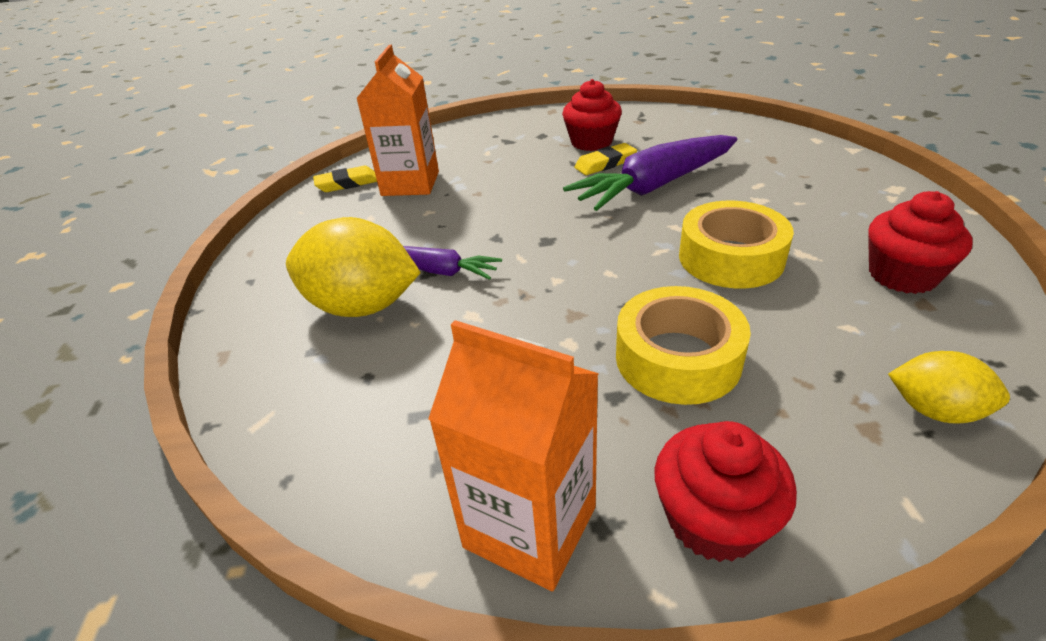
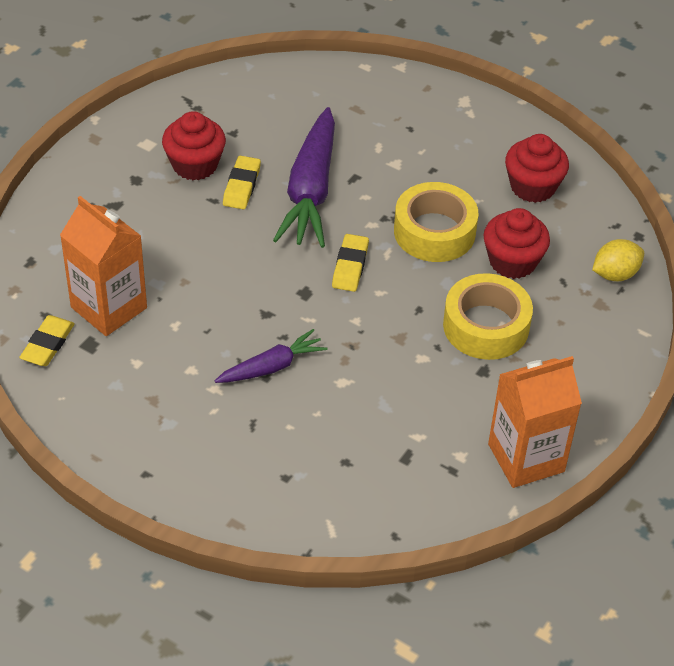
camera: 55 degrees left, 10 degrees up
(362, 306) = (265, 428): yellow lemon -> none
(611, 243) = (350, 266): none -> yellow eraser
(713, 520) = (586, 395): red cupcake -> red cupcake (512, 261)

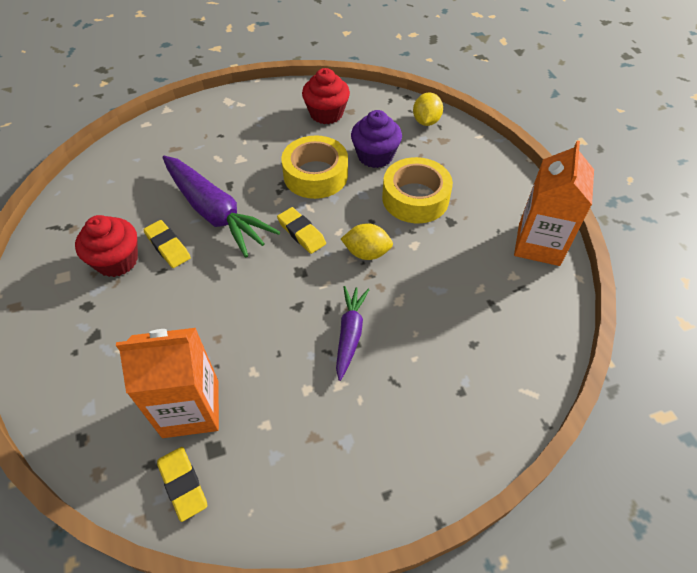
camera: 50 degrees left, 5 degrees up
(375, 327) = (366, 253): none -> yellow lemon
(512, 261) = (375, 156): red cupcake -> purple cupcake

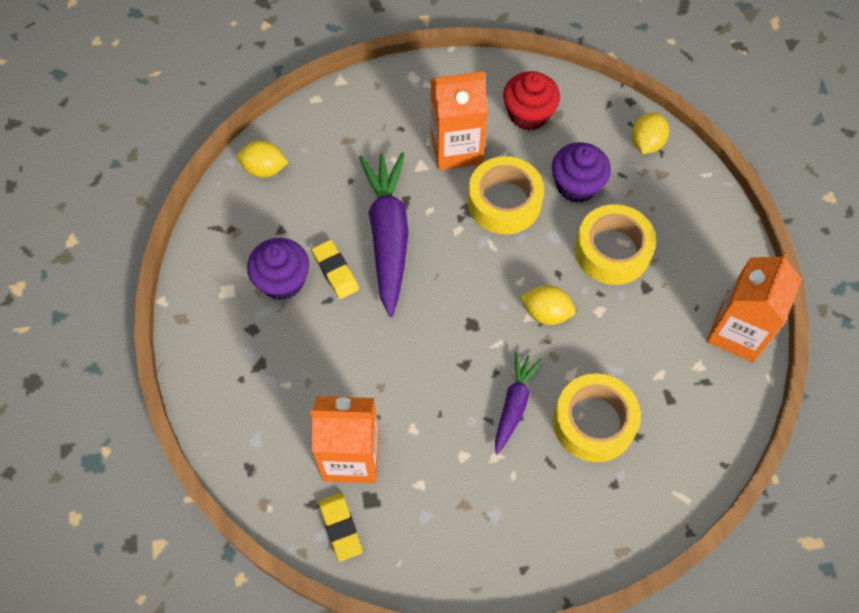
camera: 10 degrees right, 10 degrees up
(100, 177) = (264, 169): none -> yellow lemon
(117, 261) = (282, 281): red cupcake -> purple cupcake
(215, 212) = (388, 236): purple carrot -> purple carrot turned 150 degrees counterclockwise
(269, 143) = (456, 148): none -> orange carton
(301, 233) = (479, 277): yellow eraser -> none
(429, 338) = (594, 422): none -> yellow tape

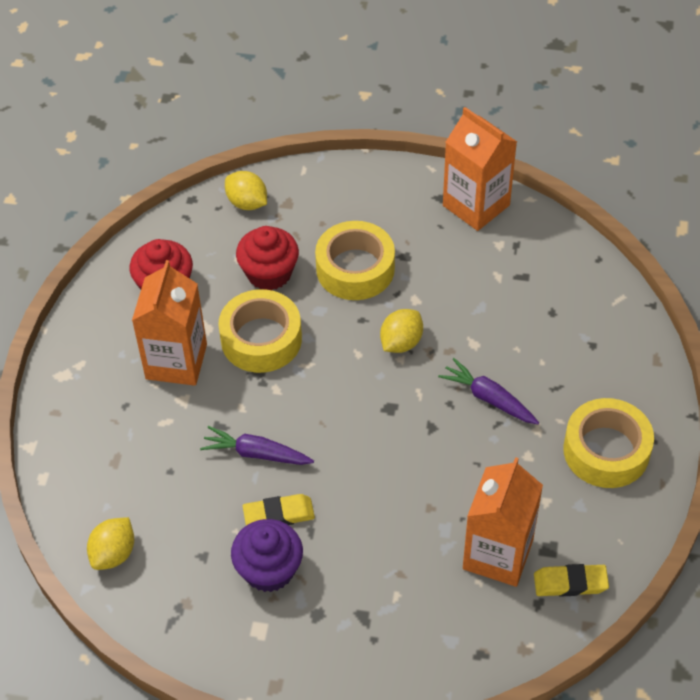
camera: 70 degrees left, 10 degrees down
(388, 236) = (256, 453): purple carrot -> purple carrot, size x0.55
(576, 185) = (269, 273): purple cupcake -> red cupcake
(594, 422) = (527, 341): yellow tape -> yellow tape (606, 450)

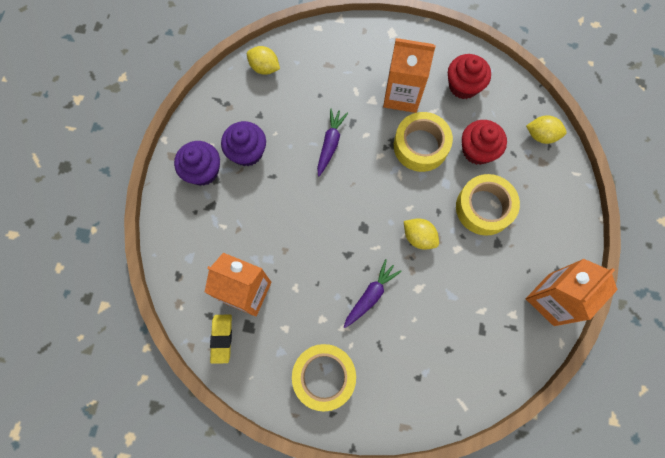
camera: 90 degrees right, 20 degrees up
(247, 203) = (541, 135): yellow lemon -> yellow lemon turned 60 degrees clockwise
(279, 514) = (285, 157): yellow eraser -> none
(302, 633) = (203, 171): none -> purple cupcake

